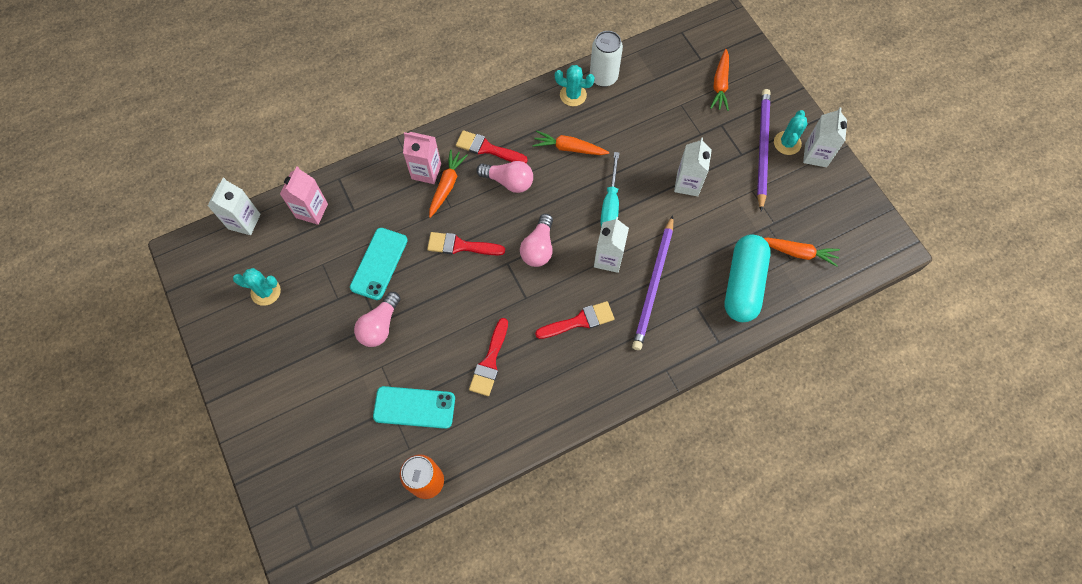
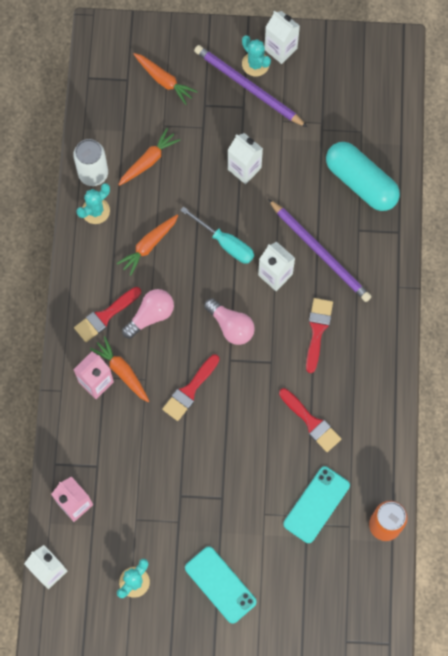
camera: 60 degrees left, 5 degrees up
(379, 263) = (165, 469): turquoise phone -> turquoise phone (220, 584)
(380, 326) = (226, 497): pink light bulb -> none
(798, 253) = (359, 122): orange carrot -> orange carrot (148, 161)

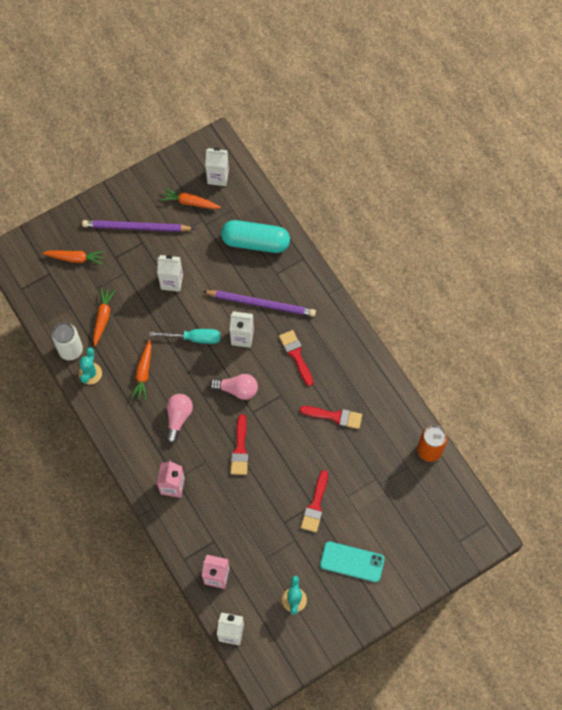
camera: 35 degrees left, 5 degrees down
(105, 316) = (147, 438): red brush -> red brush (315, 505)
(122, 371) = (185, 467): orange carrot -> orange carrot (190, 202)
(255, 64) = (130, 209): turquoise cactus -> none
(280, 49) = (140, 189): white carton -> white carton (218, 177)
(316, 504) = (376, 467): turquoise phone -> none

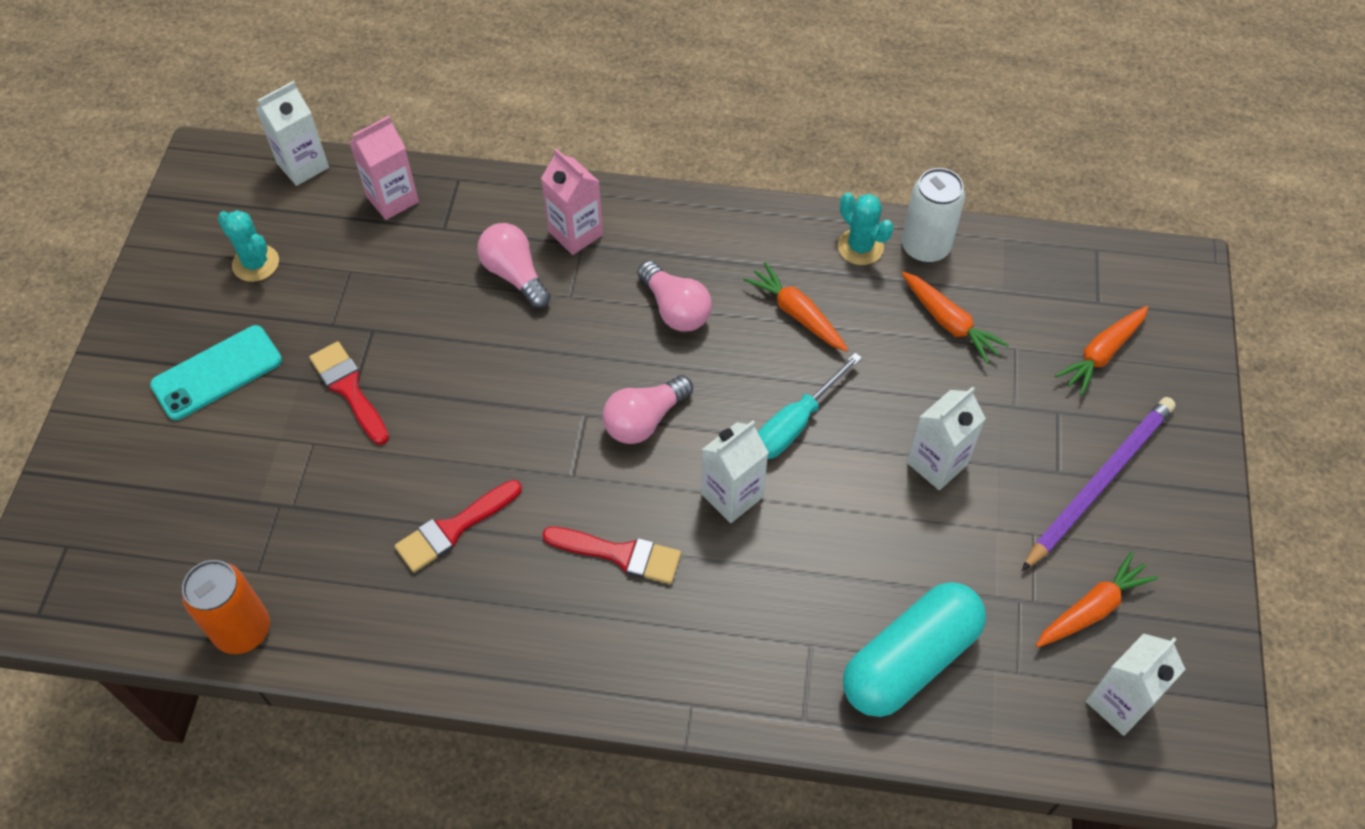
camera: 130 degrees right, 10 degrees down
(213, 491) = (515, 275): none -> pink light bulb
(240, 449) = (542, 354): red brush -> none
(261, 304) = (769, 573): purple pencil -> none

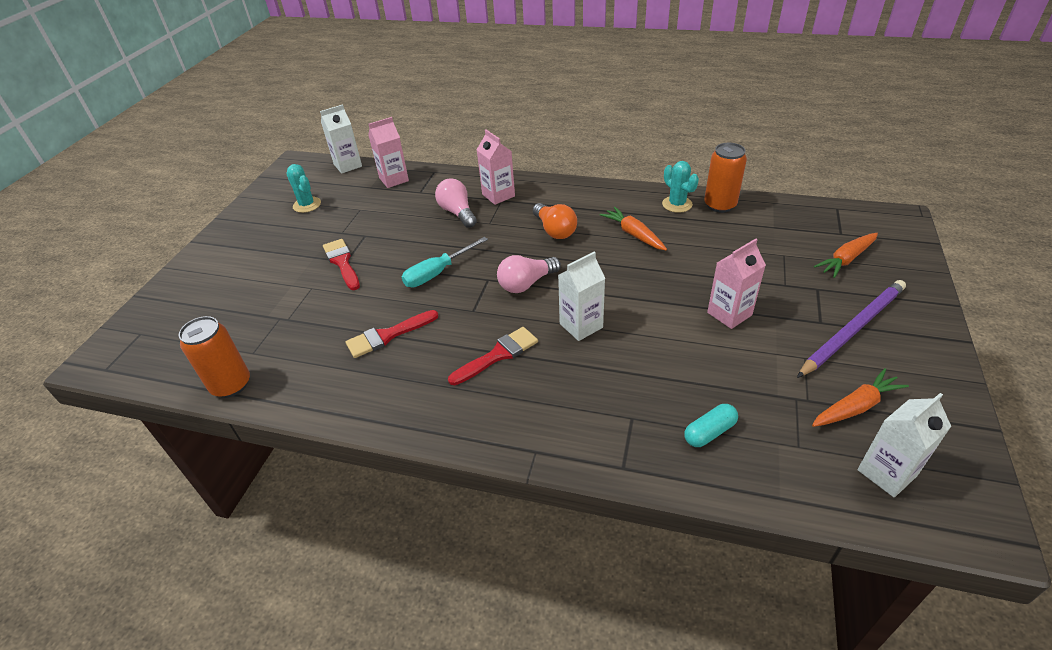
camera: 10 degrees right, 15 degrees down
(217, 373) = (266, 252): turquoise phone -> none
(620, 554) = (498, 355): red brush -> red brush turned 60 degrees counterclockwise
(675, 309) = (554, 230): pink light bulb -> orange light bulb
(795, 423) = (629, 289): turquoise screwdriver -> turquoise screwdriver (437, 273)
(910, 660) = (709, 432): turquoise capsule -> turquoise capsule, size x0.47
(925, 247) = (720, 205): white can -> orange can
(937, 463) = (729, 314): white carton -> pink carton
(949, 323) = (736, 241): orange carrot -> none

